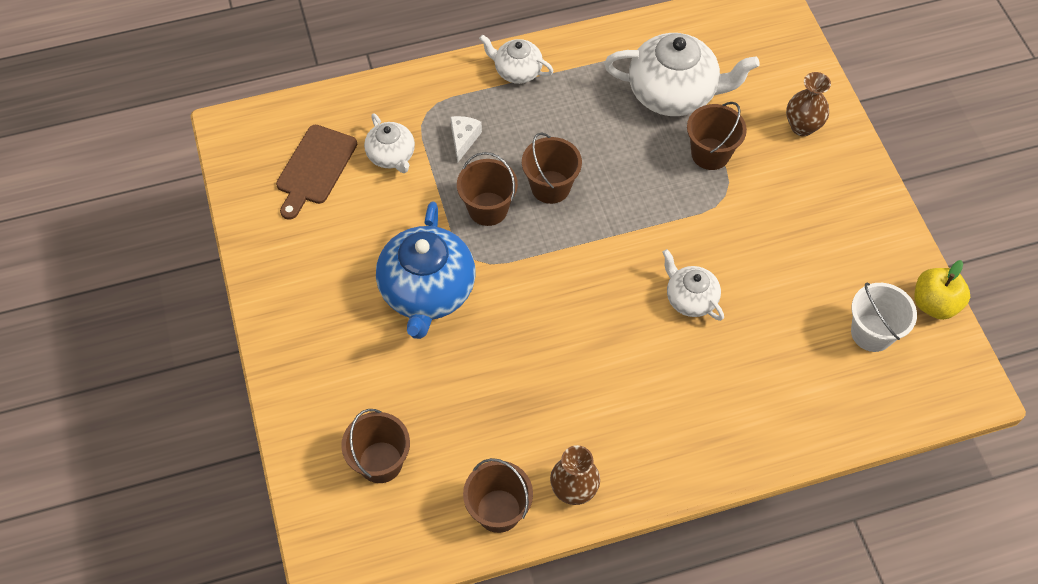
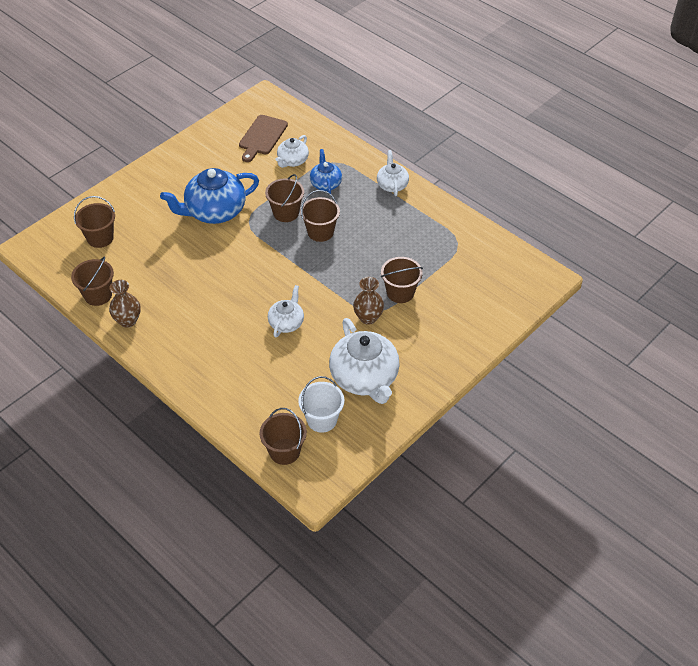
camera: 60 degrees right, 10 degrees down
(315, 168) = (262, 137): brown cutting board -> brown cutting board turned 60 degrees counterclockwise
(463, 139) = (325, 184): white cheese -> blue teapot
(673, 93) = (433, 258): white teapot -> white teapot (365, 378)
(802, 127) = (457, 329): brown vase -> brown vase (368, 318)
(902, 396) = (284, 451): none -> brown bucket
(934, 304) = (367, 445): yellow apple -> none

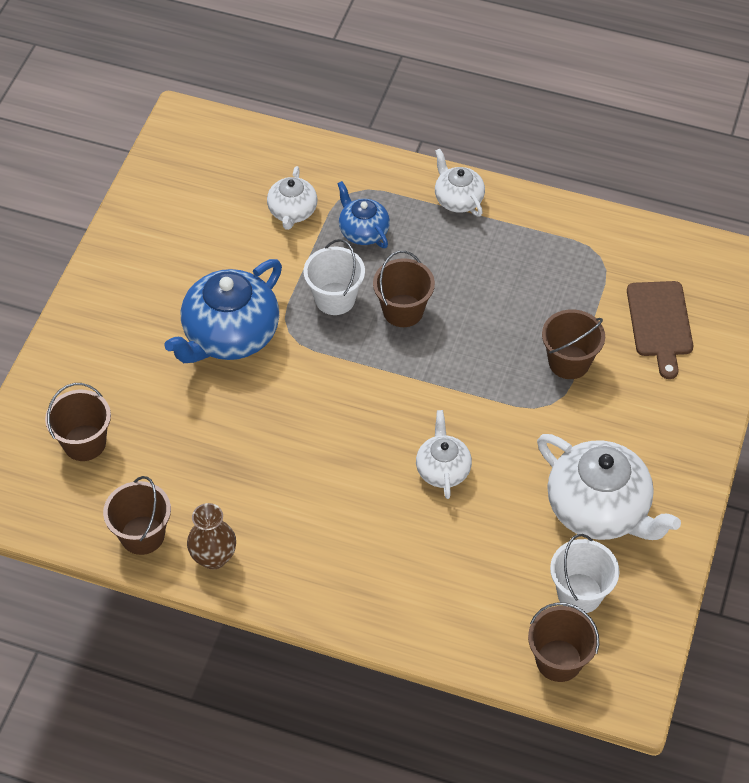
camera: 25 degrees left, 5 degrees up
(262, 137) = (222, 188): brown cutting board -> brown cutting board (660, 323)
(286, 213) = (335, 299): brown bucket -> white bucket
(368, 318) = (549, 417): brown vase -> none

